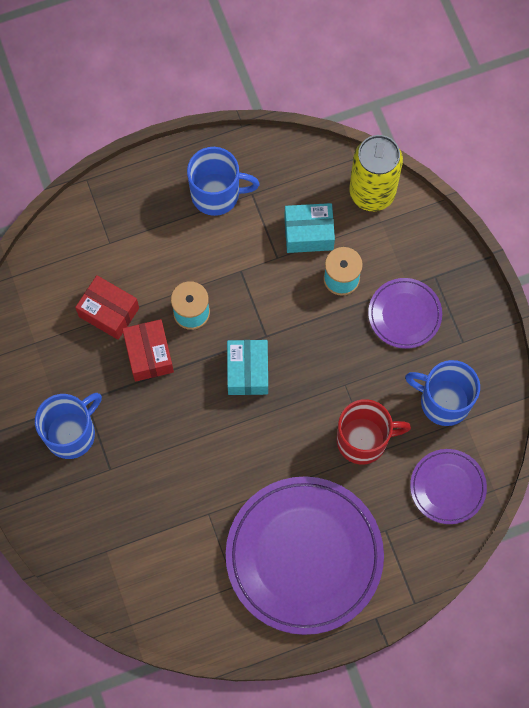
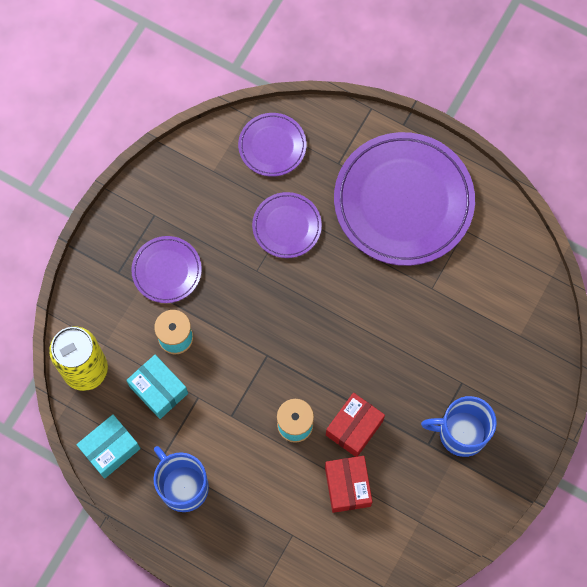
camera: 130 degrees left, 0 degrees up
(248, 371) = (305, 346): turquoise box -> turquoise box (110, 449)
(363, 440) = (287, 226): red mug -> purple plate
(443, 401) = (211, 195): blue mug -> none

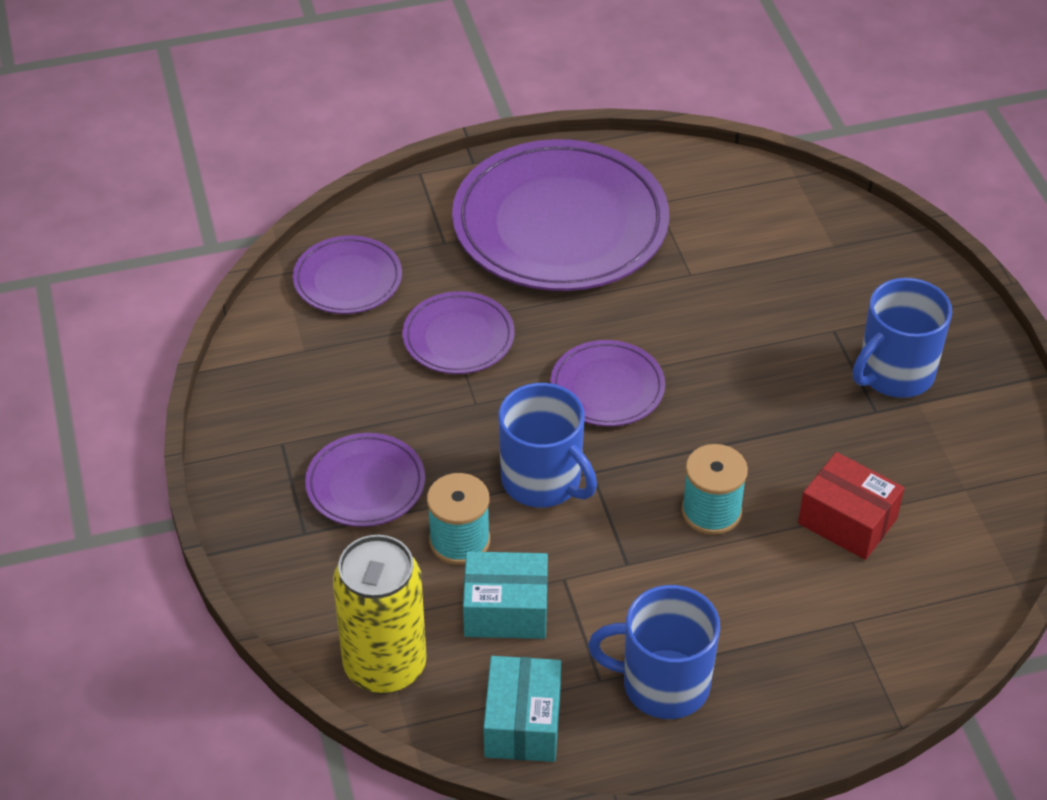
camera: 45 degrees left, 25 degrees down
(241, 340) = (543, 481): none -> blue mug
(322, 317) = (607, 388): none -> purple plate
(354, 428) = (779, 460): red box -> none

